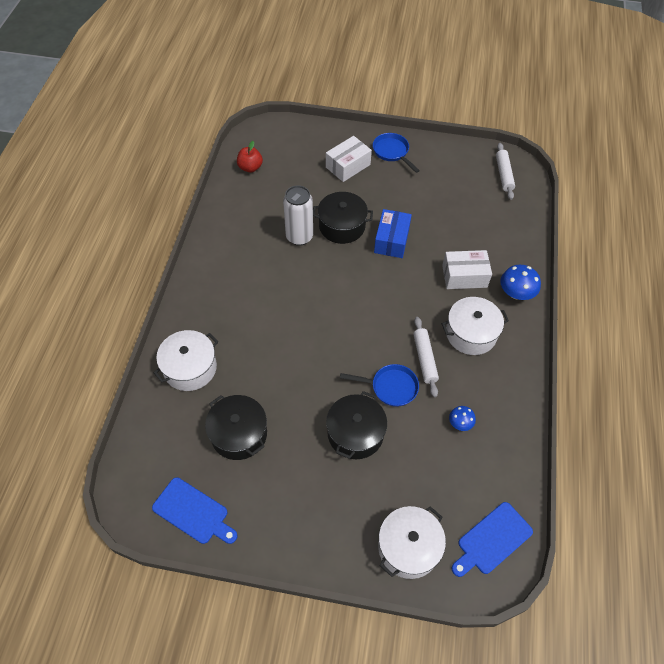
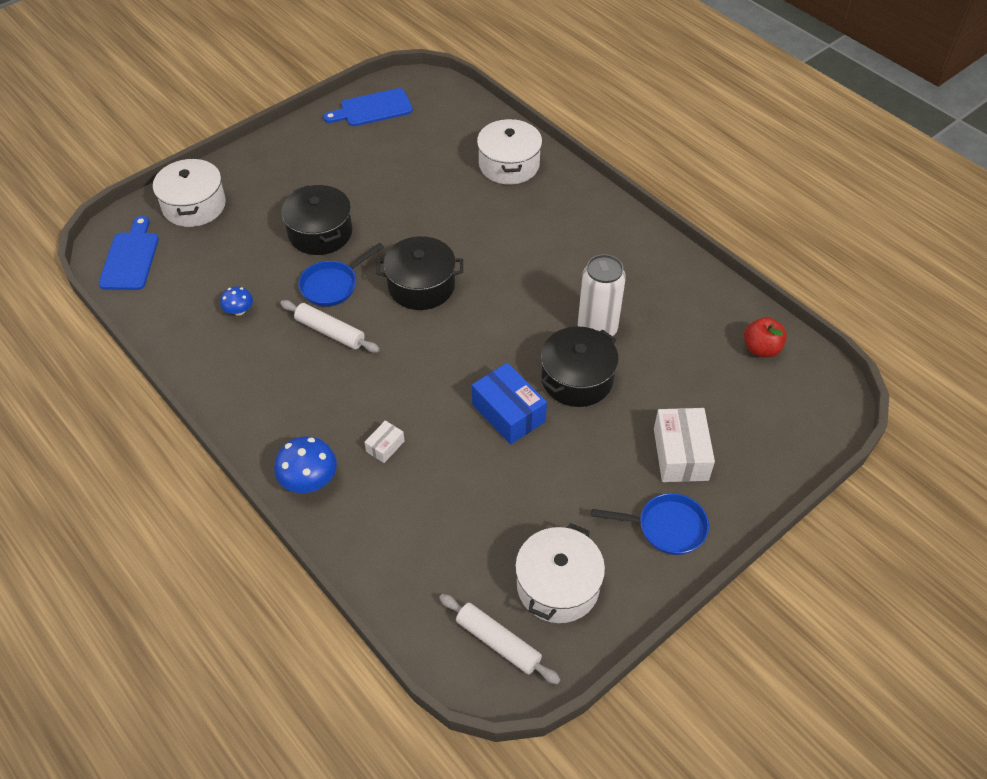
camera: 130 degrees right, 5 degrees down
(239, 434) = (408, 163): black pot -> black pot (421, 286)
(464, 276) = (385, 446): white box -> white box, size x0.51
(471, 333) = (312, 393): white pot -> white pot (558, 586)

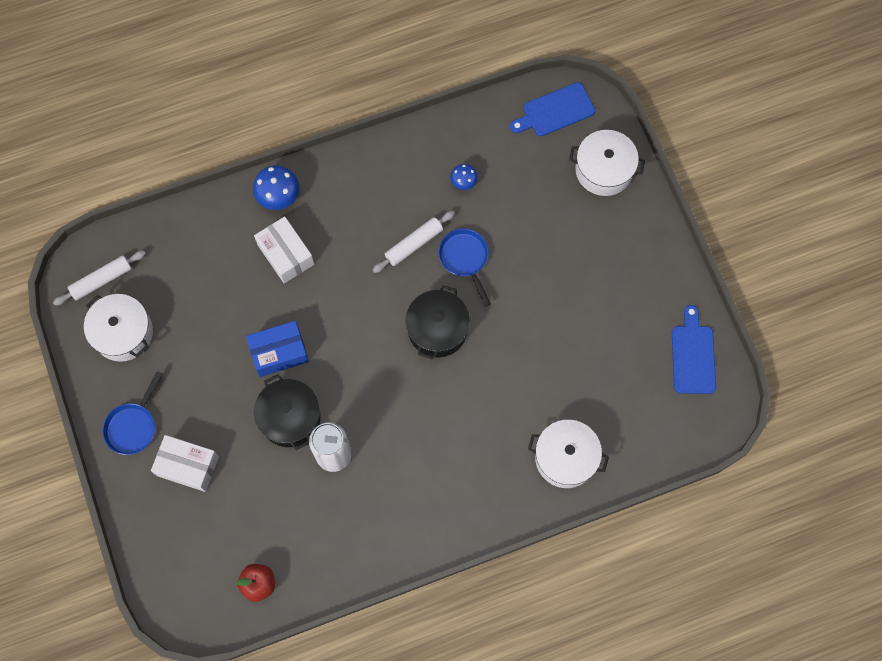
camera: 110 degrees right, 20 degrees up
(130, 258) = (555, 111): blue cutting board -> blue cutting board turned 135 degrees clockwise
(320, 233) = (532, 264): black pot -> none
(385, 446) = (286, 254): white box -> white box, size x1.96

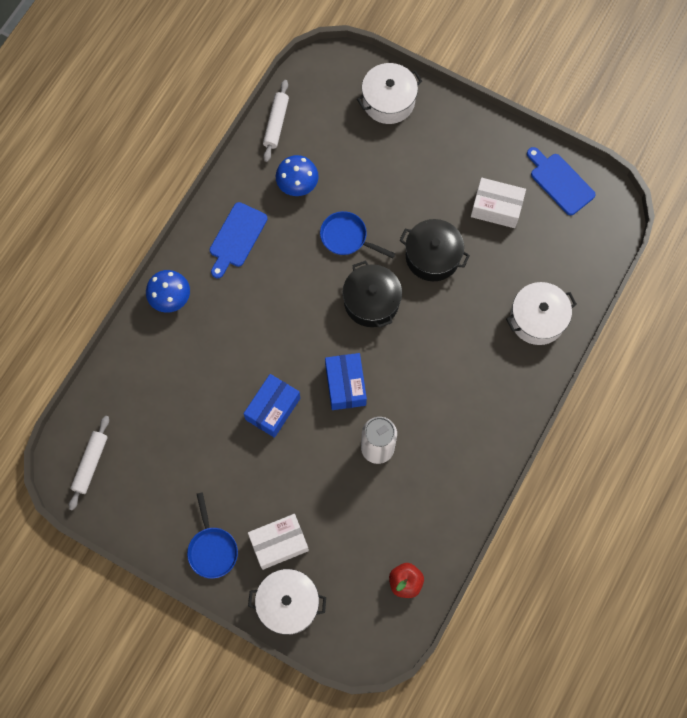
camera: 40 degrees left, 0 degrees up
(123, 333) = (143, 488): white pot -> white pot (288, 604)
(286, 254) = (214, 335): white box -> white box (496, 208)
(290, 417) = (322, 448): black pot -> black pot (432, 256)
(354, 381) = (345, 385): none -> blue box
(414, 244) = (301, 255): white rolling pin -> white rolling pin (276, 123)
(463, 182) = (297, 184): blue mushroom -> blue mushroom, size x1.68
(555, 111) = (318, 85): blue cutting board -> blue cutting board (237, 238)

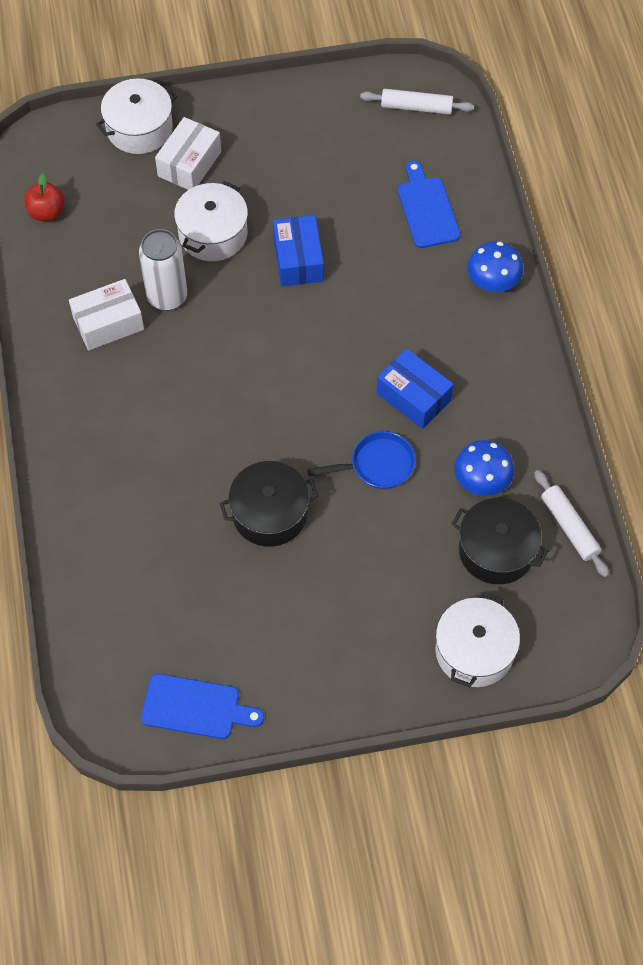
camera: 140 degrees right, 10 degrees down
(90, 464) = (416, 107): white rolling pin -> white rolling pin turned 60 degrees counterclockwise
(212, 549) = (245, 121): blue pan -> none
(237, 238) = (488, 381): blue cutting board -> blue cutting board (427, 209)
(345, 385) = (248, 328): blue box -> blue box (413, 397)
(371, 301) = (293, 421): black pot -> black pot (496, 550)
(496, 208) = (244, 619): white box -> white box (108, 323)
(537, 319) = (102, 532): white pot -> white pot (213, 234)

